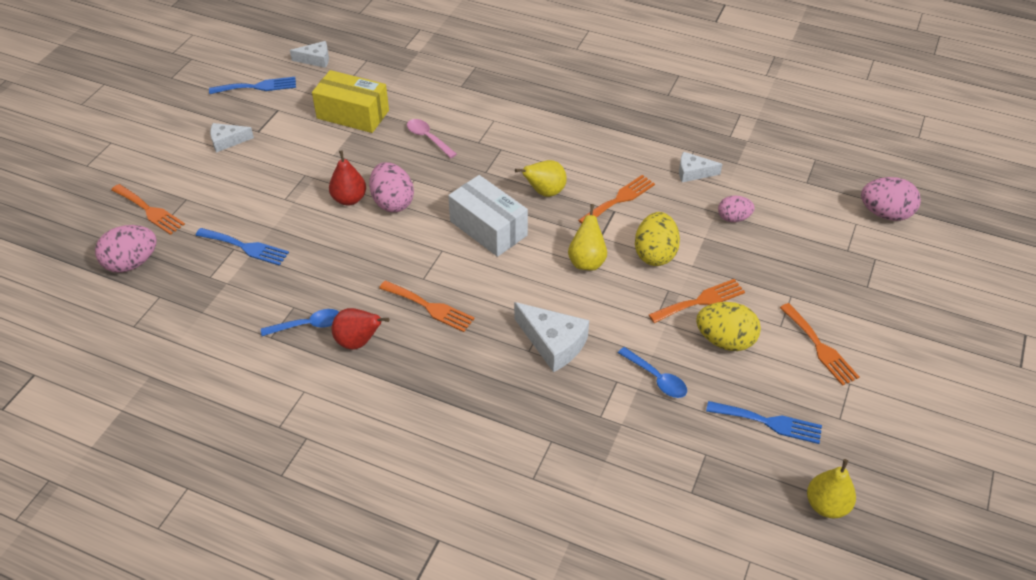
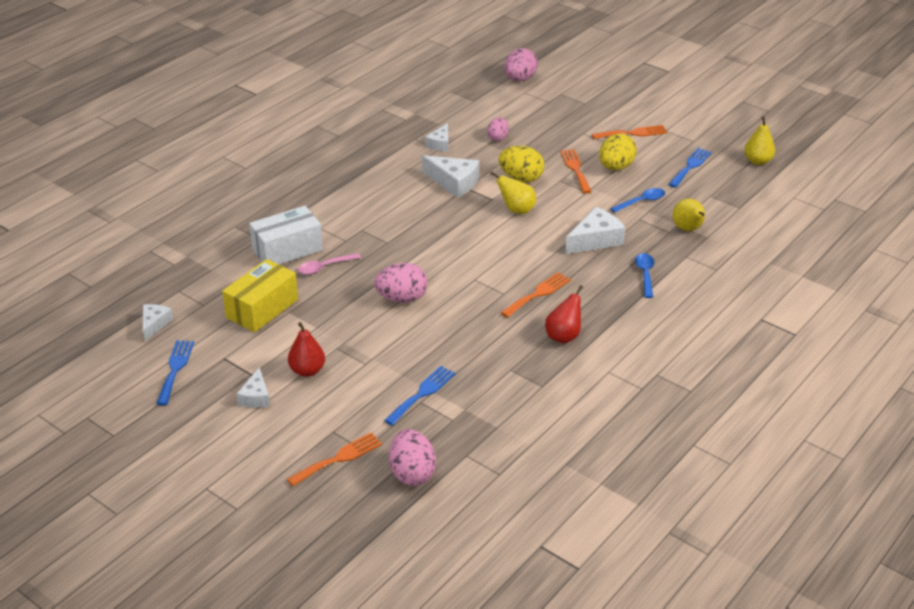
camera: 75 degrees left, 10 degrees down
(308, 325) = (535, 362): blue spoon -> blue spoon (645, 274)
(349, 199) = (385, 323): red pear -> red pear (307, 370)
(488, 228) = (459, 251): white box -> white box (287, 249)
(545, 192) = (428, 216): yellow pear -> yellow pear (688, 229)
(619, 199) = (454, 182): orange fork -> white cheese

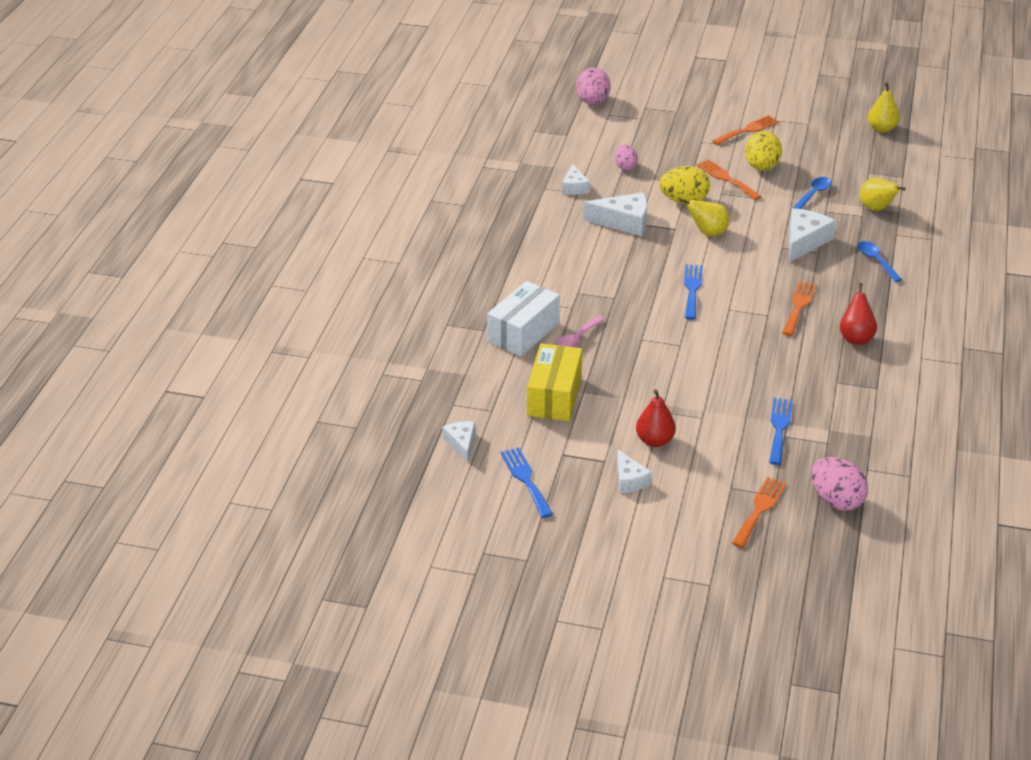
camera: 25 degrees left, 0 degrees up
(402, 298) = (679, 347): pink egg -> none
(690, 166) = (827, 149): blue fork -> blue fork (692, 289)

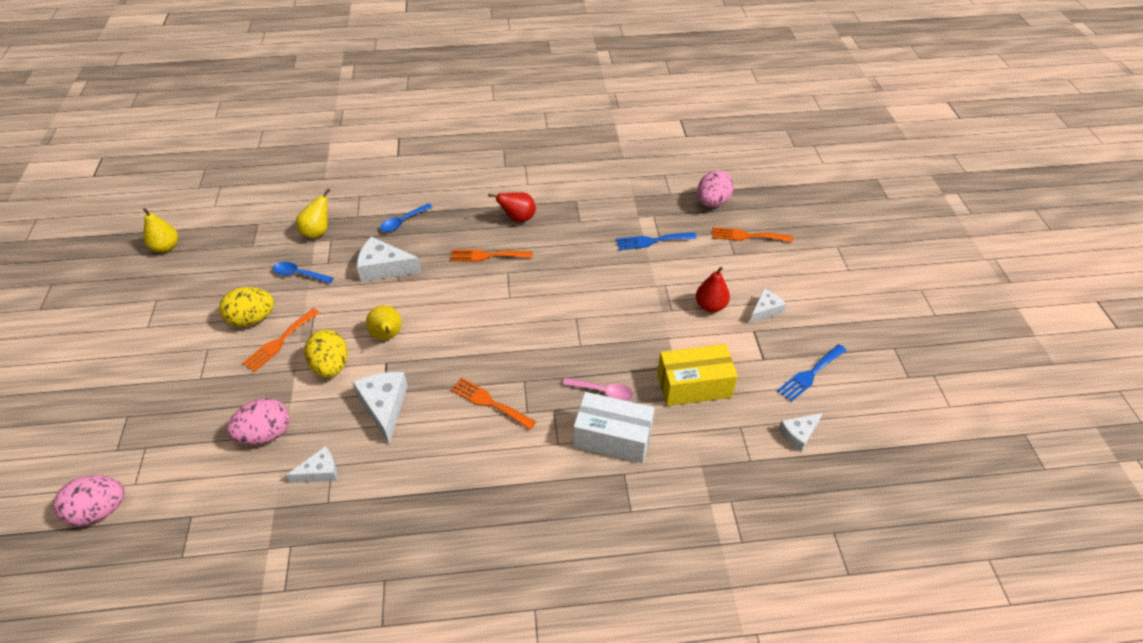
camera: 110 degrees left, 10 degrees up
(625, 167) = (265, 434): pink egg -> pink egg, size x1.60
(692, 289) = (488, 327): blue fork -> none
(748, 130) = (172, 344): orange fork -> orange fork (489, 402)

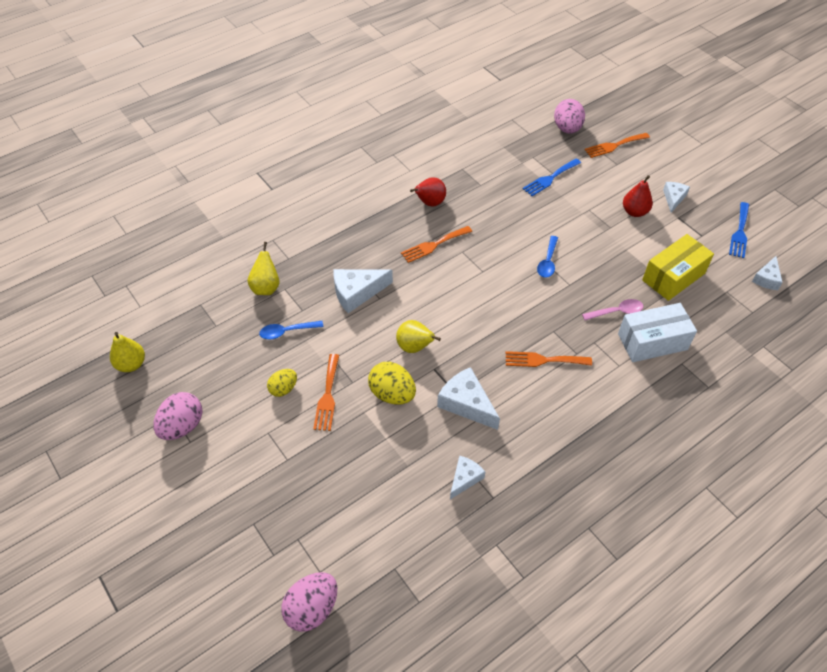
camera: 30 degrees left, 5 degrees up
(252, 319) = (283, 389): yellow egg -> yellow egg, size x0.62
(265, 434) = (392, 474): pink egg -> pink egg (182, 426)
(403, 222) = (335, 246): blue spoon -> blue spoon (548, 262)

